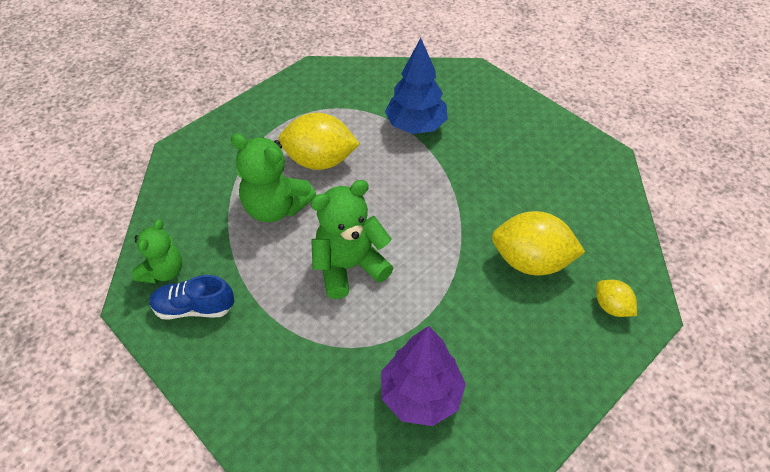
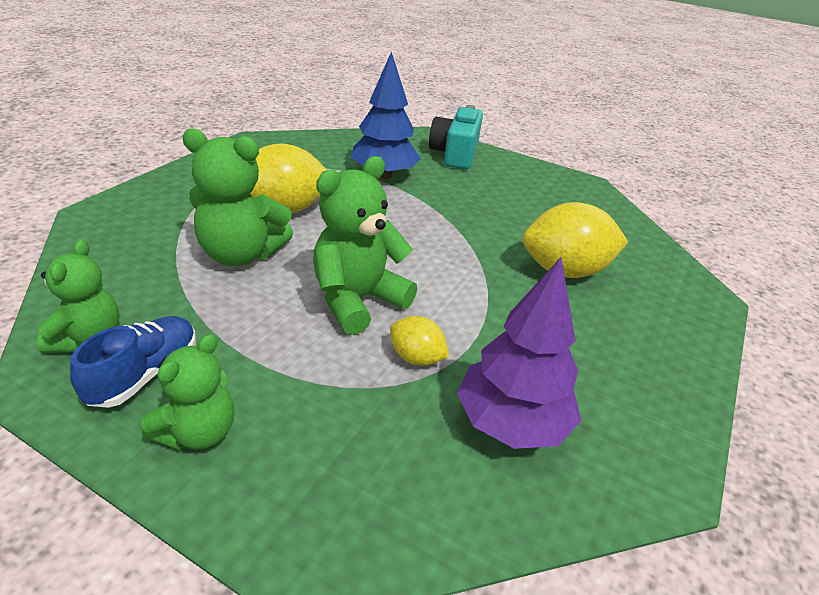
camera: 20 degrees left, 15 degrees down
(194, 308) = (145, 374): blue shoe -> blue shoe turned 135 degrees clockwise
(218, 359) = (198, 432): none -> green teddy bear
(493, 102) = (455, 154): none -> turquoise camera
(611, 307) = (671, 299): yellow lemon -> yellow lemon (416, 358)

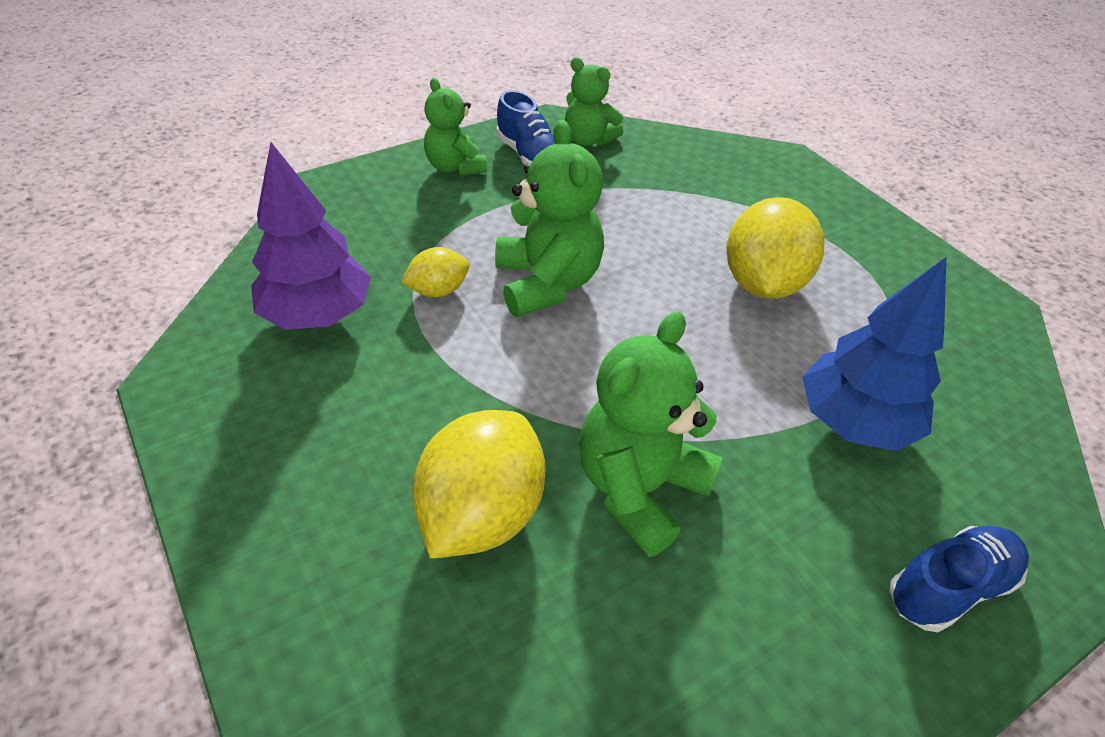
camera: 120 degrees right, 10 degrees up
(241, 254) = (671, 229): green teddy bear -> green teddy bear (639, 488)
(455, 154) = (949, 587): turquoise camera -> blue shoe

